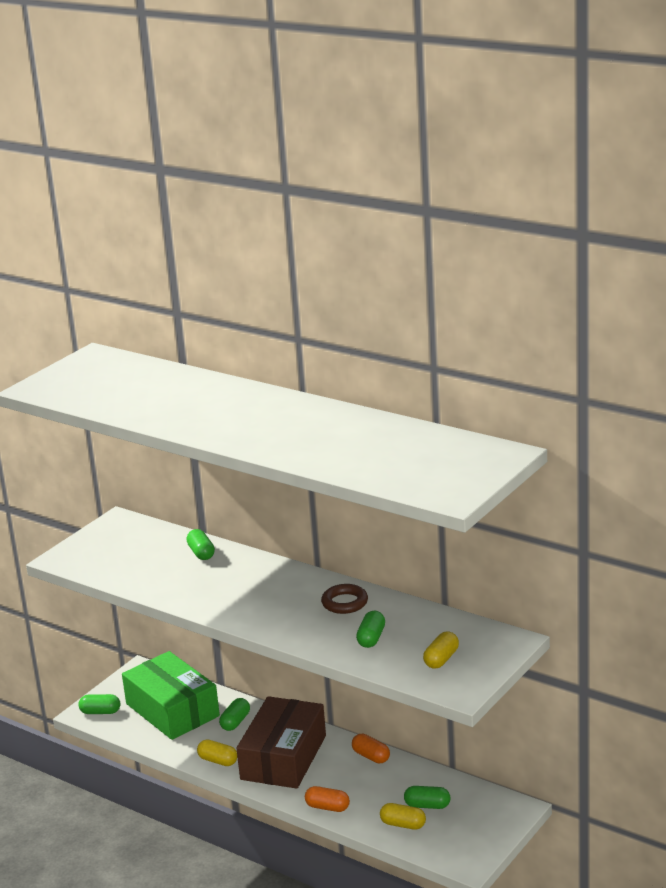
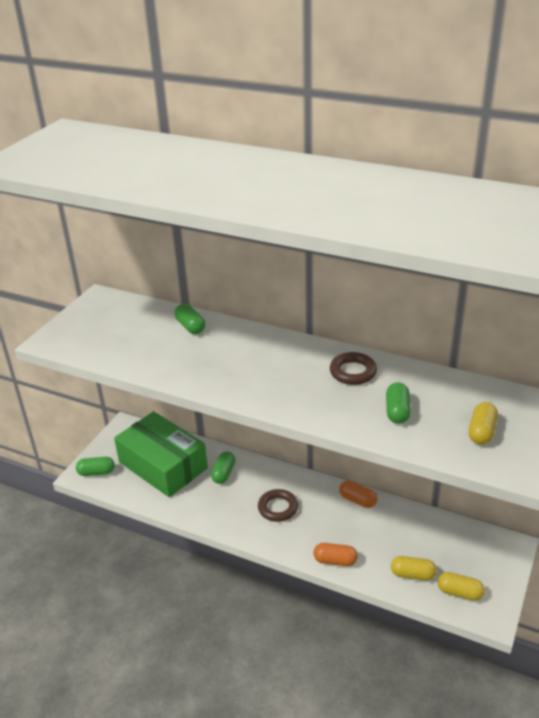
camera: 10 degrees left, 10 degrees up
(218, 761) = (217, 517): yellow capsule -> yellow capsule (459, 592)
(283, 757) = (278, 508): brown box -> brown ring
(427, 805) = (427, 550): green capsule -> none

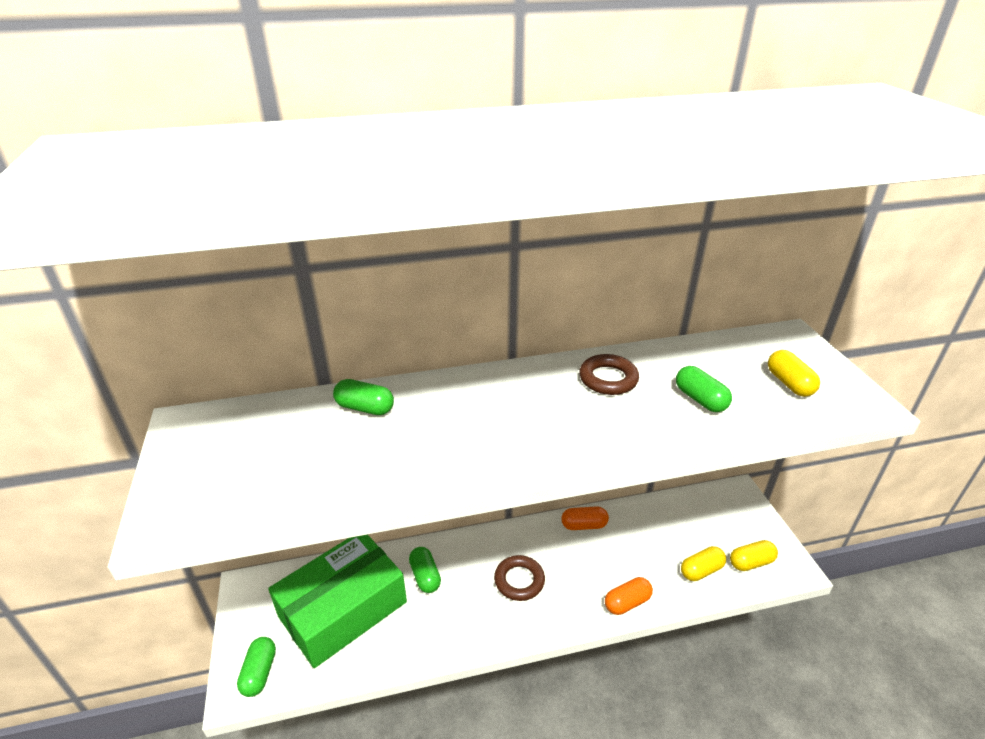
camera: 40 degrees left, 0 degrees up
(96, 472) = (259, 672): green capsule -> green capsule turned 45 degrees counterclockwise
(163, 465) = (343, 609): green box -> green box turned 45 degrees counterclockwise

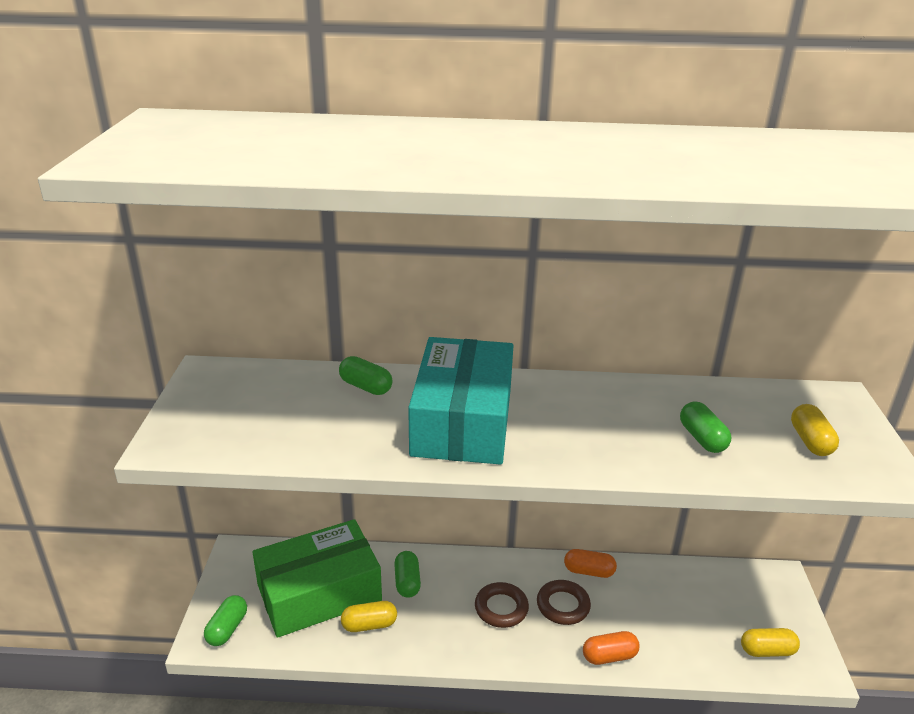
camera: 15 degrees right, 5 degrees down
(476, 426) = (462, 421): none -> turquoise box
(608, 379) = (613, 403): brown ring -> brown ring (563, 605)
(701, 570) = (705, 645): yellow capsule -> yellow capsule (369, 625)

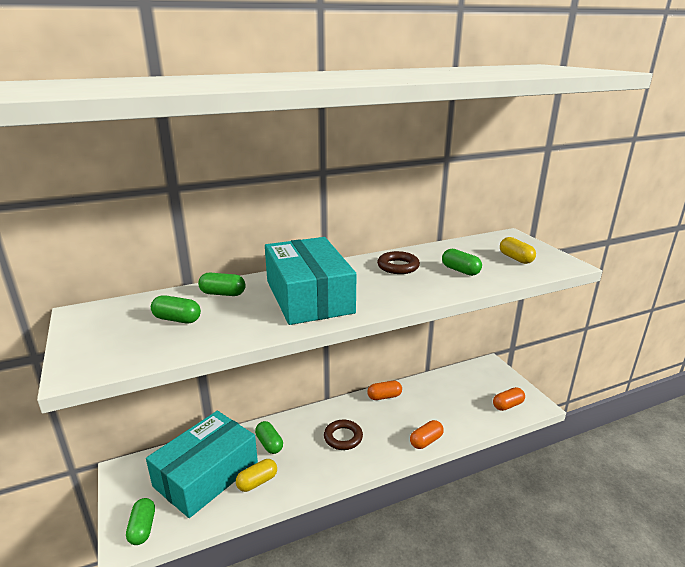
camera: 25 degrees left, 5 degrees down
(295, 409) = (177, 319): none -> green capsule
(319, 592) = (206, 474): green box -> turquoise box
(563, 605) = (381, 422): brown ring -> brown ring (398, 266)
(767, 651) = (507, 405): yellow capsule -> orange capsule

